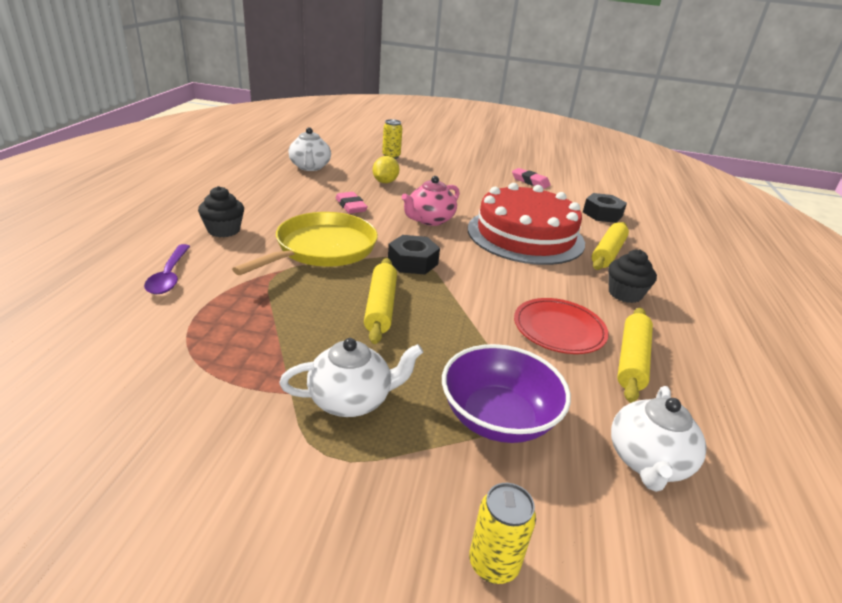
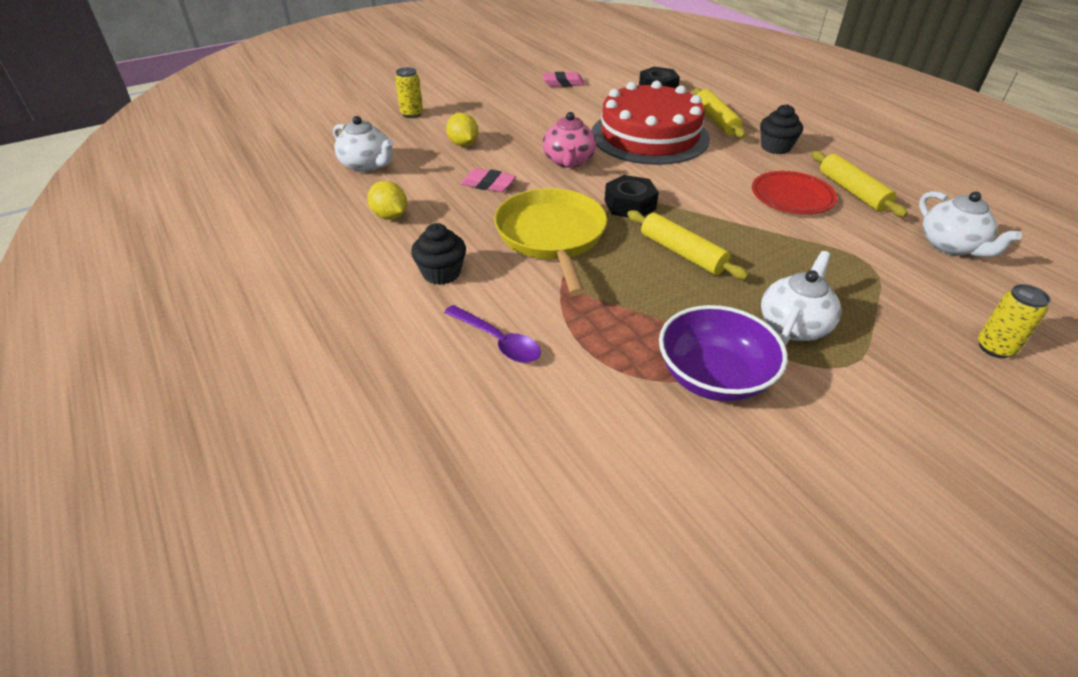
camera: 40 degrees left, 10 degrees up
(265, 193) = (390, 216): none -> yellow lemon
(498, 418) = (867, 275): purple bowl -> purple bowl (713, 377)

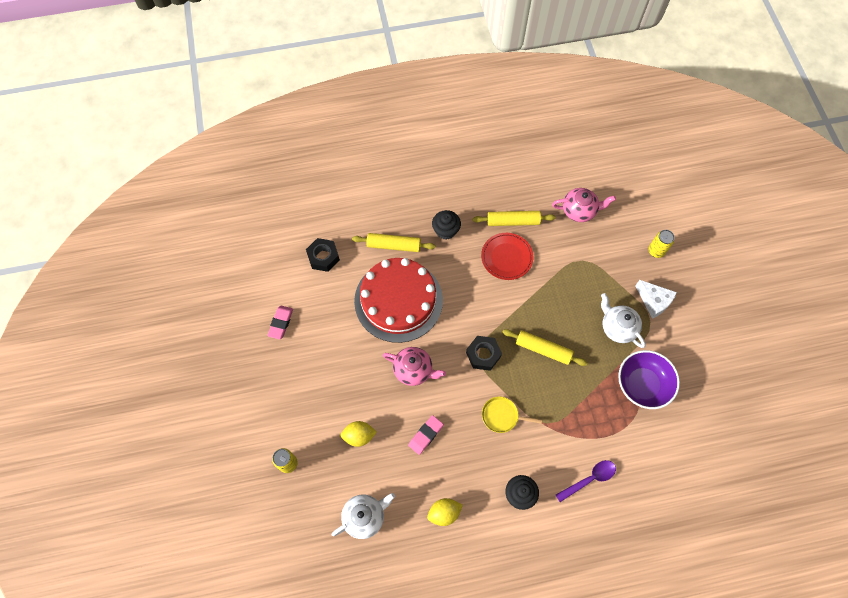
camera: 70 degrees left, 25 degrees up
(551, 236) = (502, 416): yellow pan -> yellow pan, size x0.51
(682, 253) = (543, 349): yellow rolling pin -> yellow rolling pin turned 45 degrees clockwise
(891, 363) = (654, 301): none -> white cheese
(951, 246) = (579, 210): white teapot -> pink teapot

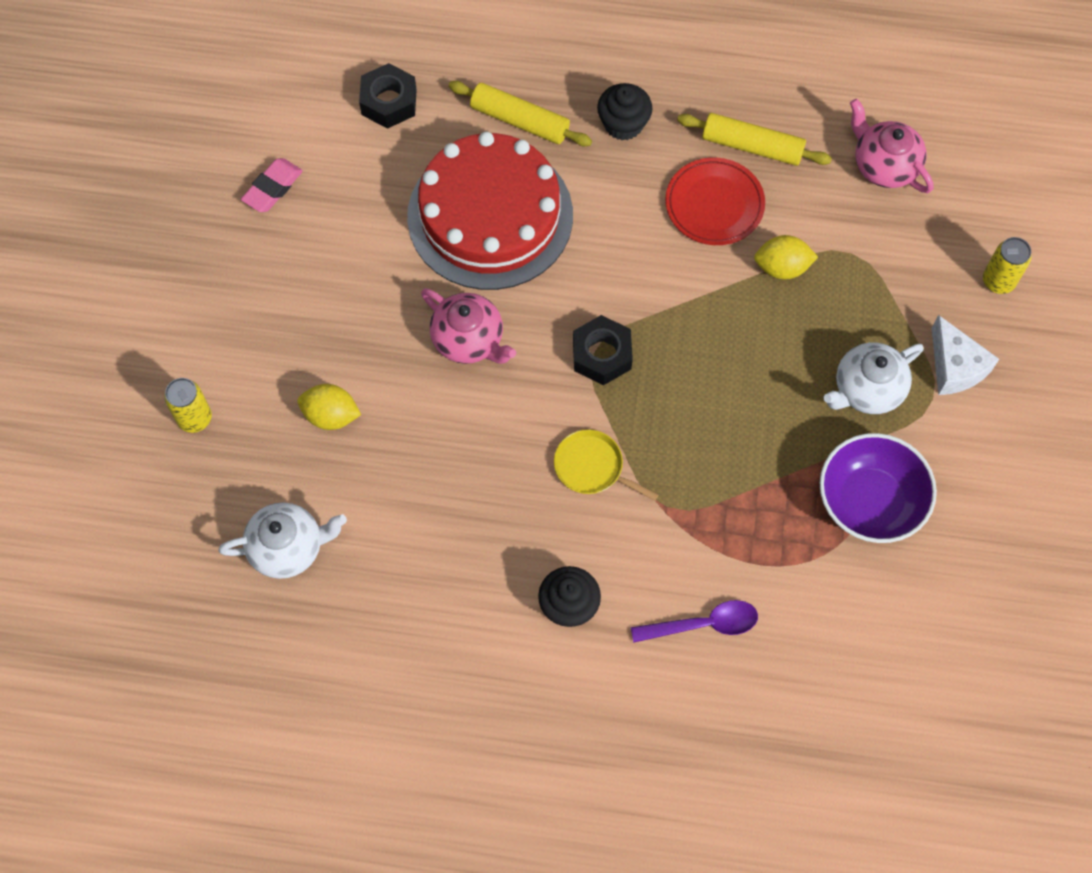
camera: 20 degrees right, 0 degrees up
(425, 435) = (445, 453): pink eraser -> none
(444, 513) = (425, 589): yellow lemon -> yellow lemon (782, 267)
(543, 349) = (713, 382): yellow rolling pin -> none
(579, 210) = (884, 165): pink teapot -> pink teapot turned 150 degrees counterclockwise
(617, 327) = (867, 389): white teapot -> white teapot turned 105 degrees counterclockwise

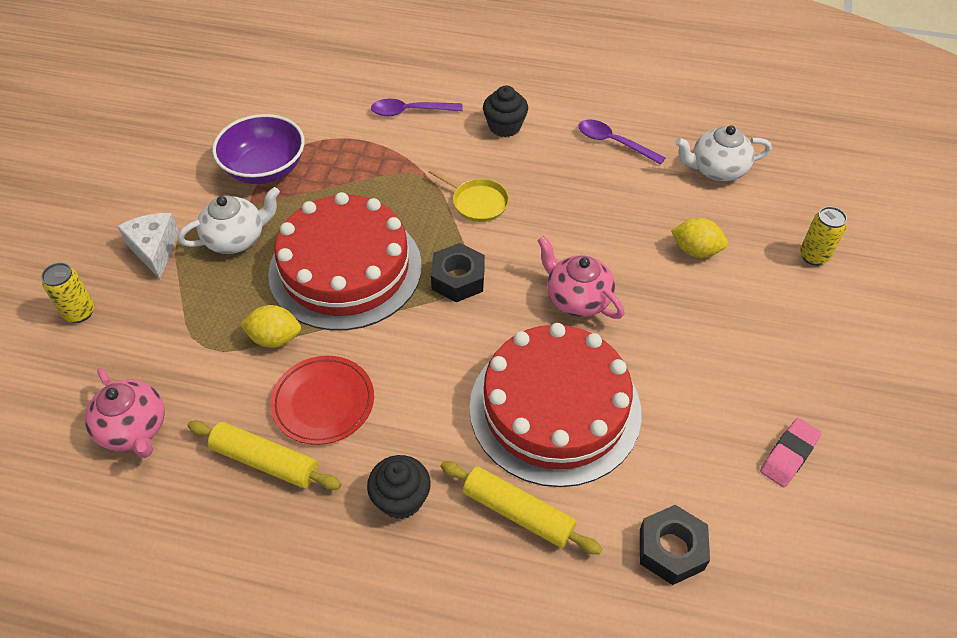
camera: 175 degrees left, 15 degrees down
(420, 586) = (614, 143): none -> purple spoon
(730, 358) = (345, 269): none -> red cake

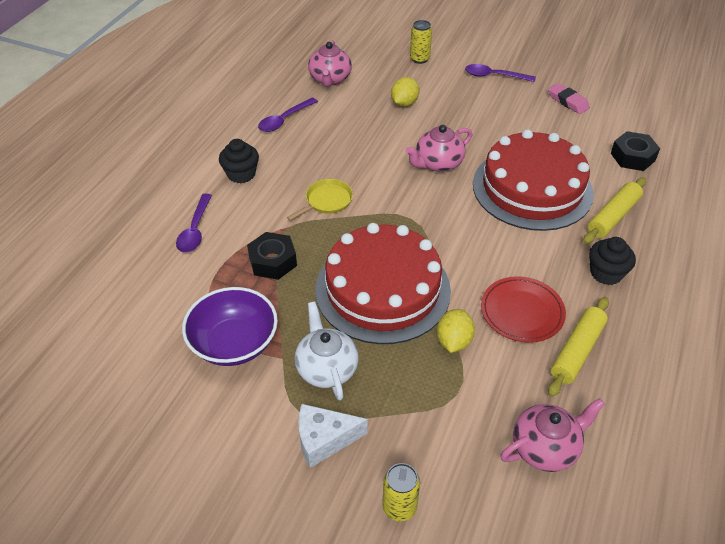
camera: 80 degrees left, 5 degrees down
(458, 279) = (407, 222): black nut -> black nut (272, 261)
(717, 169) = (330, 79): white teapot -> pink teapot
(814, 351) = (494, 76): none -> purple spoon

